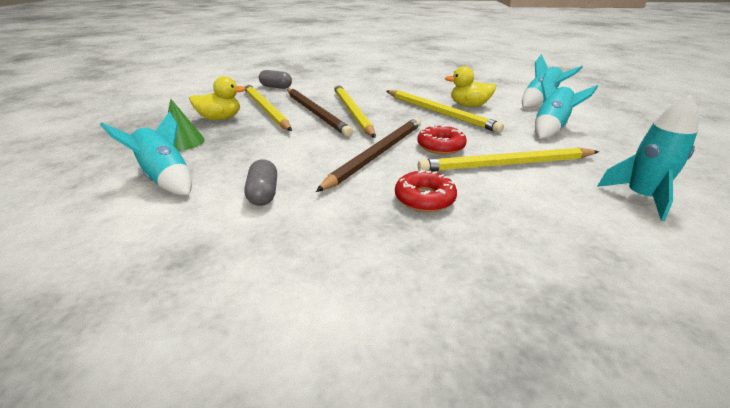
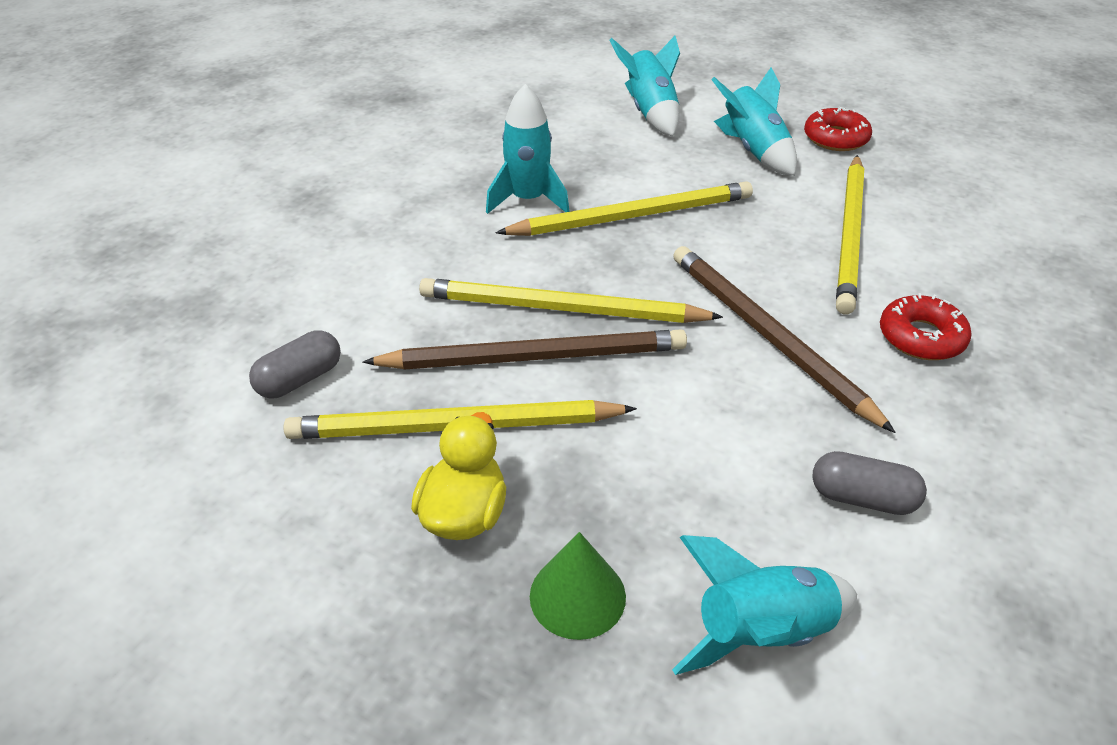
camera: 65 degrees left, 10 degrees up
(440, 146) = (767, 265): red donut -> red donut (835, 138)
(469, 106) = (620, 177): yellow duck -> none
(640, 197) = (959, 186): turquoise rocket -> turquoise rocket (528, 200)

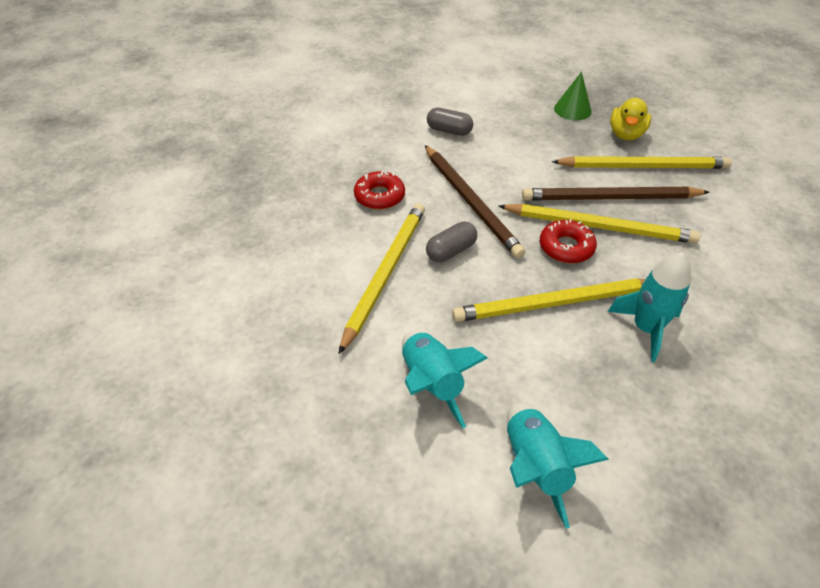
camera: 175 degrees left, 5 degrees up
(300, 379) = (740, 193): grey capsule -> grey capsule (451, 251)
(761, 633) = (503, 98): turquoise rocket -> none
(835, 138) = (340, 398): red donut -> red donut (566, 247)

